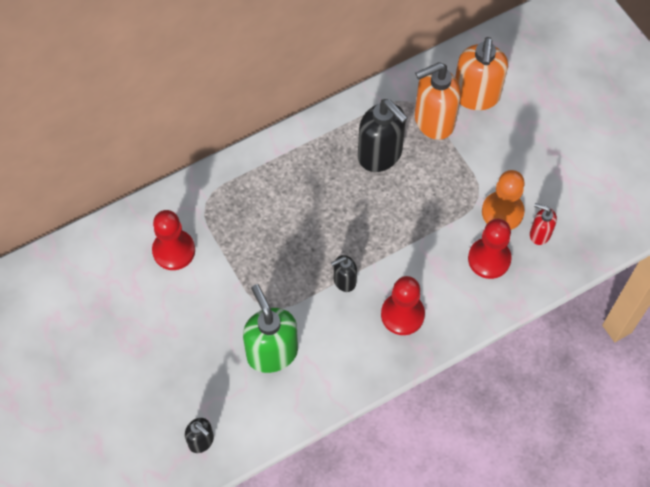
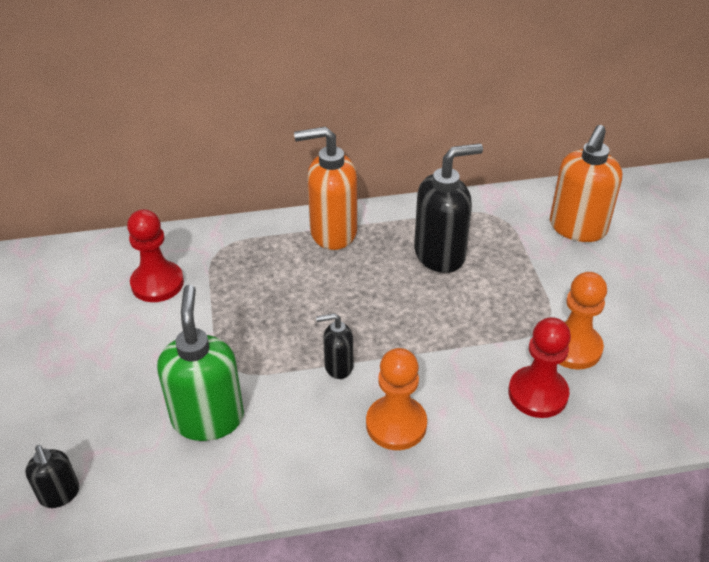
camera: 20 degrees right, 20 degrees down
(380, 155) = (440, 254): black soap dispenser -> black soap dispenser turned 90 degrees counterclockwise
(402, 315) = (396, 424): red pawn -> orange pawn
(433, 121) = (517, 239): orange soap dispenser -> orange soap dispenser (332, 232)
(539, 234) = (617, 384): red soap dispenser -> none

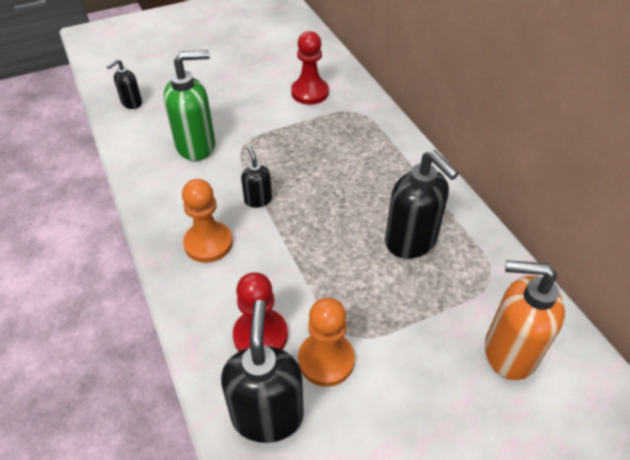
camera: 75 degrees right, 5 degrees up
(332, 232) = (405, 167): orange soap dispenser -> none
(630, 402) = (267, 415): none -> black soap dispenser

